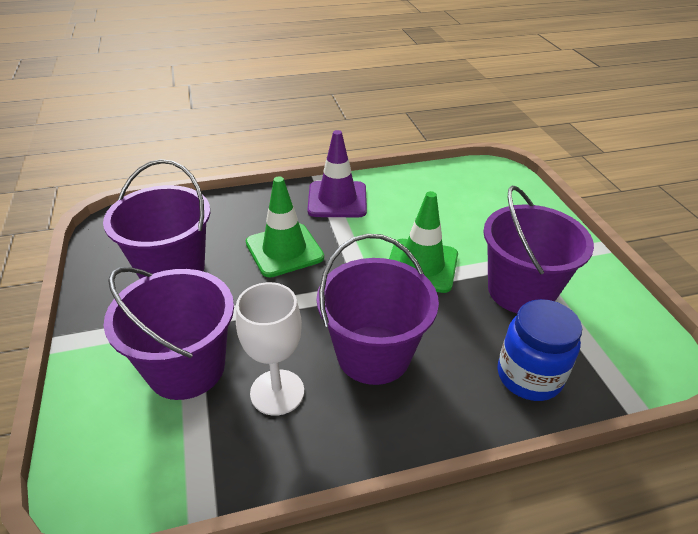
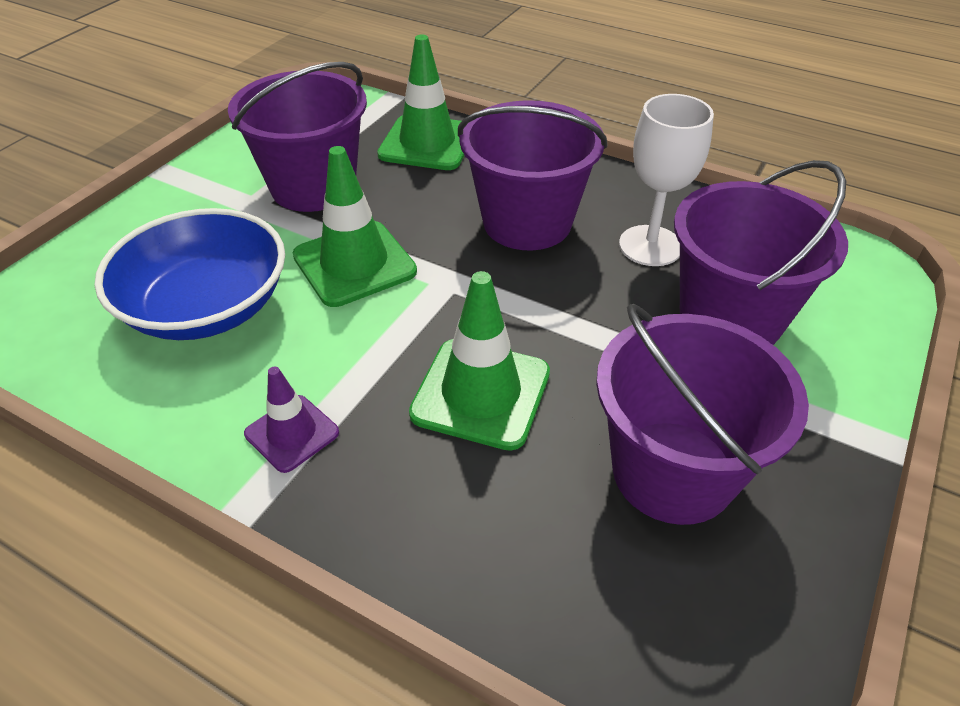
camera: 135 degrees left, 5 degrees up
(337, 200) = (292, 433): purple traffic cone -> purple traffic cone, size x0.59
(443, 212) = (207, 307): none -> blue bowl
(529, 376) = (427, 143): blue jar -> green traffic cone

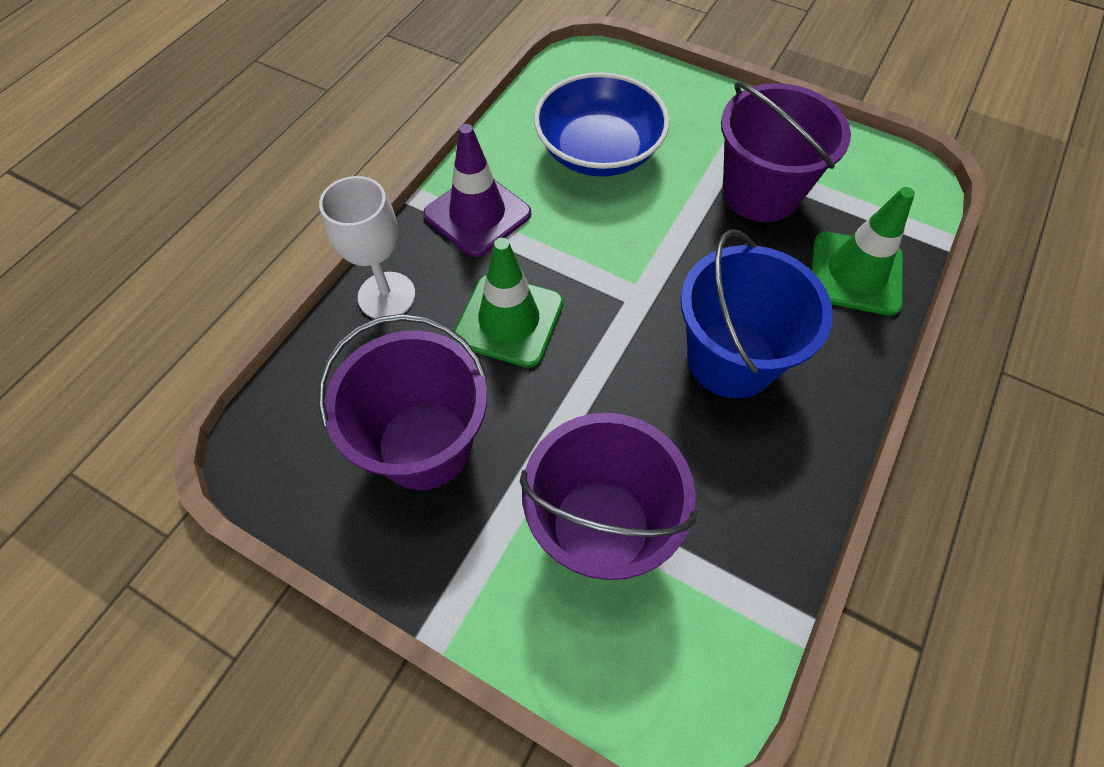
camera: 90 degrees right, 15 degrees up
(292, 433) = (477, 214): purple traffic cone -> purple traffic cone, size x1.70
(354, 264) = (655, 231): green traffic cone -> none
(527, 222) = (731, 359): purple bucket -> blue bucket
(650, 246) = (706, 469): white goblet -> white goblet (386, 296)

